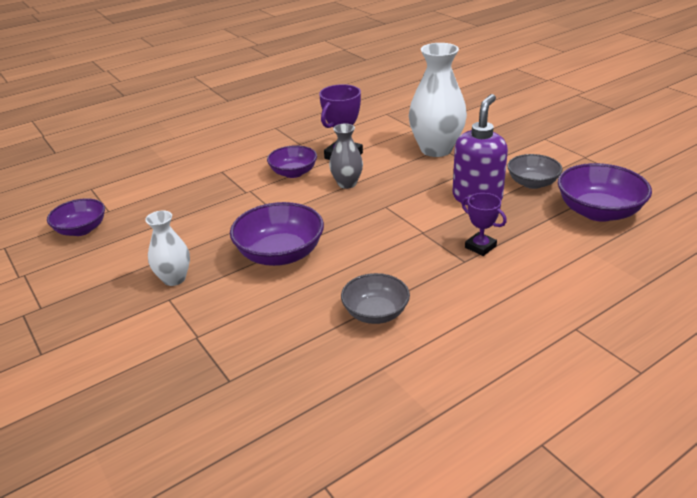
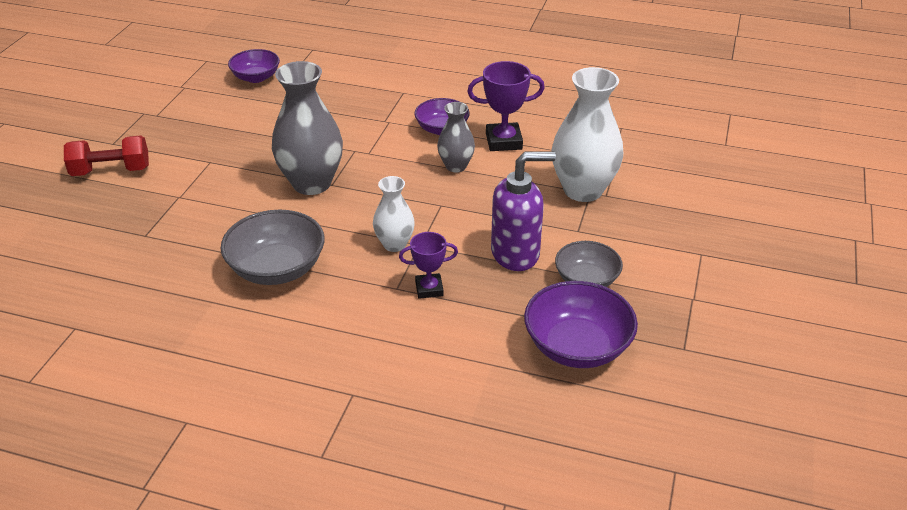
camera: 50 degrees right, 5 degrees up
(88, 370) = (111, 171): none -> red dumbbell
(174, 279) = (235, 151): white vase -> white vase (394, 244)
(280, 254) = (312, 183): purple bowl -> grey vase
(375, 313) = (277, 268): grey bowl -> grey bowl, size x1.54
(480, 247) = (429, 289): purple trophy -> purple trophy turned 75 degrees clockwise

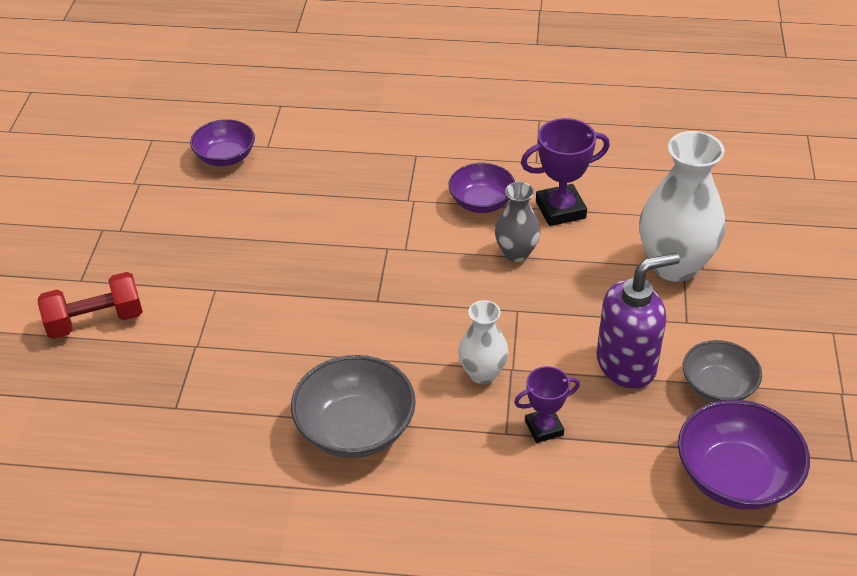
camera: 10 degrees left, 5 degrees up
(312, 183) = (352, 302): grey vase -> none

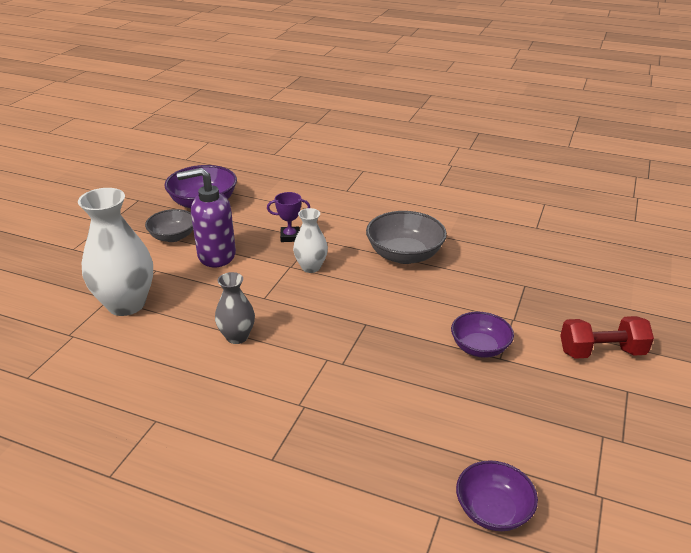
camera: 165 degrees left, 10 degrees down
(481, 202) = (237, 388): purple bowl -> purple bowl (479, 347)
(560, 210) = (173, 365): purple trophy -> none

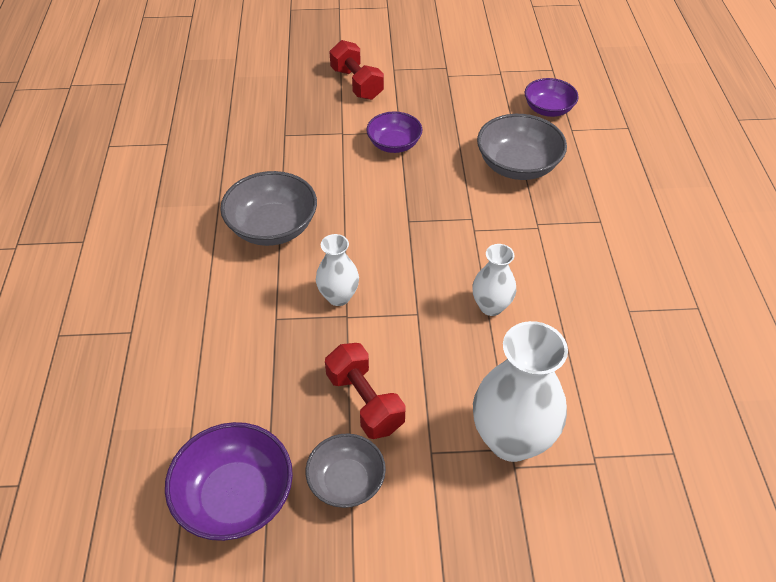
camera: 115 degrees left, 15 degrees up
(216, 256) = (365, 402): purple soap dispenser -> red dumbbell
(237, 337) = (491, 306): grey vase -> white vase
(290, 237) = (283, 344): purple trophy -> none
(398, 429) = (517, 166): none -> grey bowl

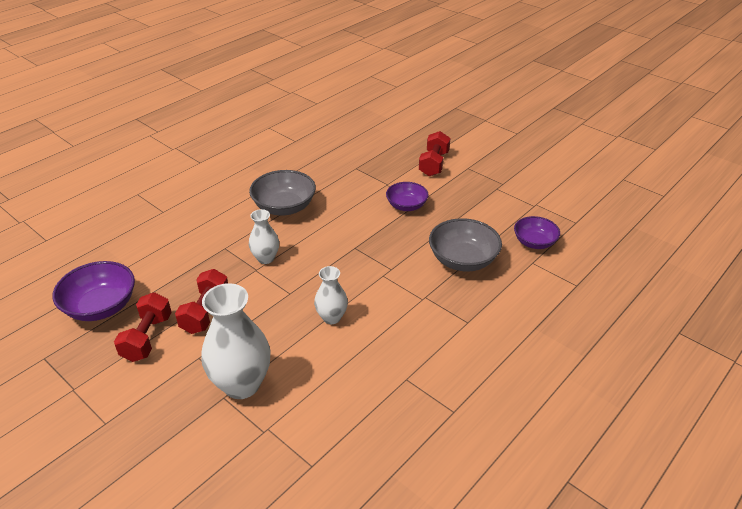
camera: 45 degrees right, 10 degrees down
(346, 481) = (147, 338): grey bowl -> red dumbbell

